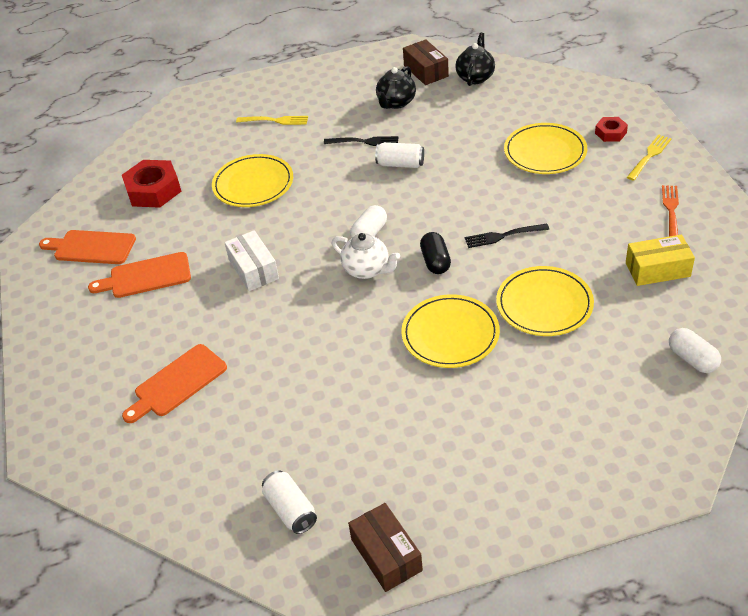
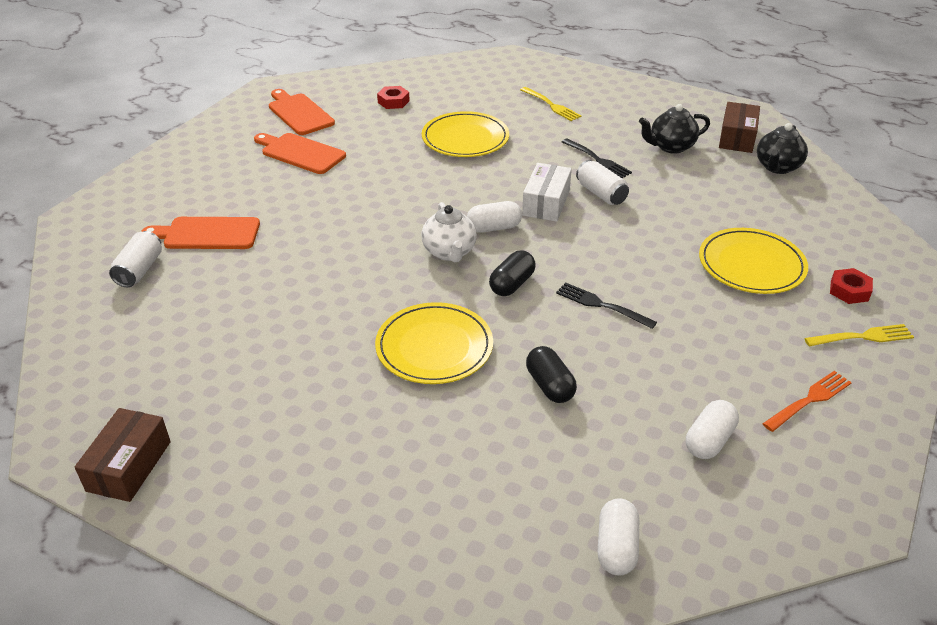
camera: 40 degrees right, 5 degrees down
(153, 190) = (393, 101): red nut -> red nut, size x0.54
(253, 269) = (372, 195): white box -> white box (546, 203)
(291, 510) = (130, 375): white can -> white can (140, 270)
(475, 77) = (777, 167): black teapot -> black teapot turned 150 degrees clockwise
(544, 304) = (550, 386): yellow plate -> black capsule
(657, 269) = (709, 440): yellow box -> white capsule

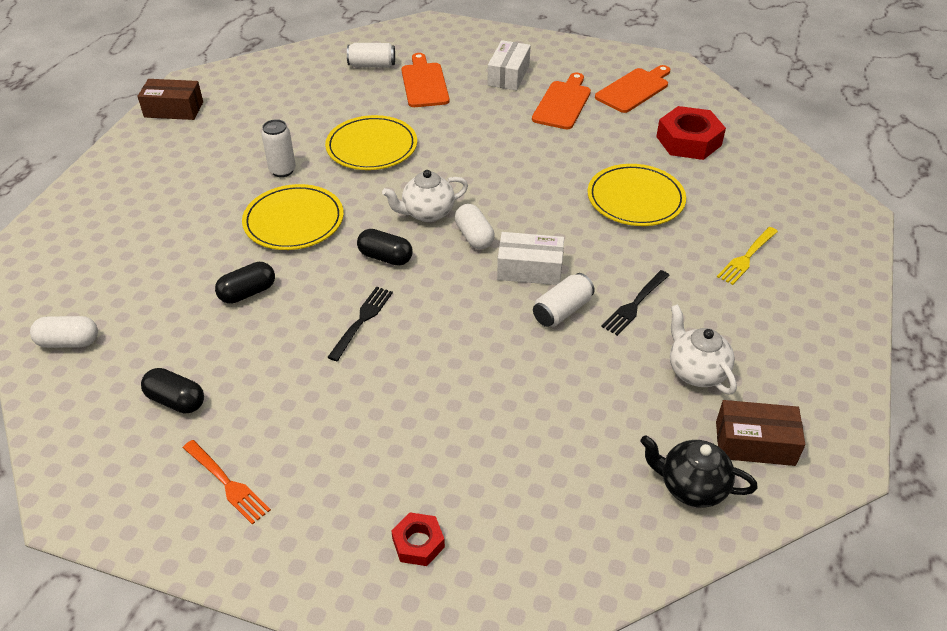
camera: 80 degrees right, 5 degrees up
(228, 177) = (508, 75): none -> white box
(332, 354) = (282, 170): none -> white can
(393, 101) = (688, 141): red nut -> red nut, size x1.85
(671, 147) = (696, 371): black teapot -> white teapot
(709, 440) = (176, 401): white capsule -> black capsule
(751, 265) = (453, 445): yellow plate -> yellow plate (372, 147)
(862, 337) = (330, 545): yellow fork -> none

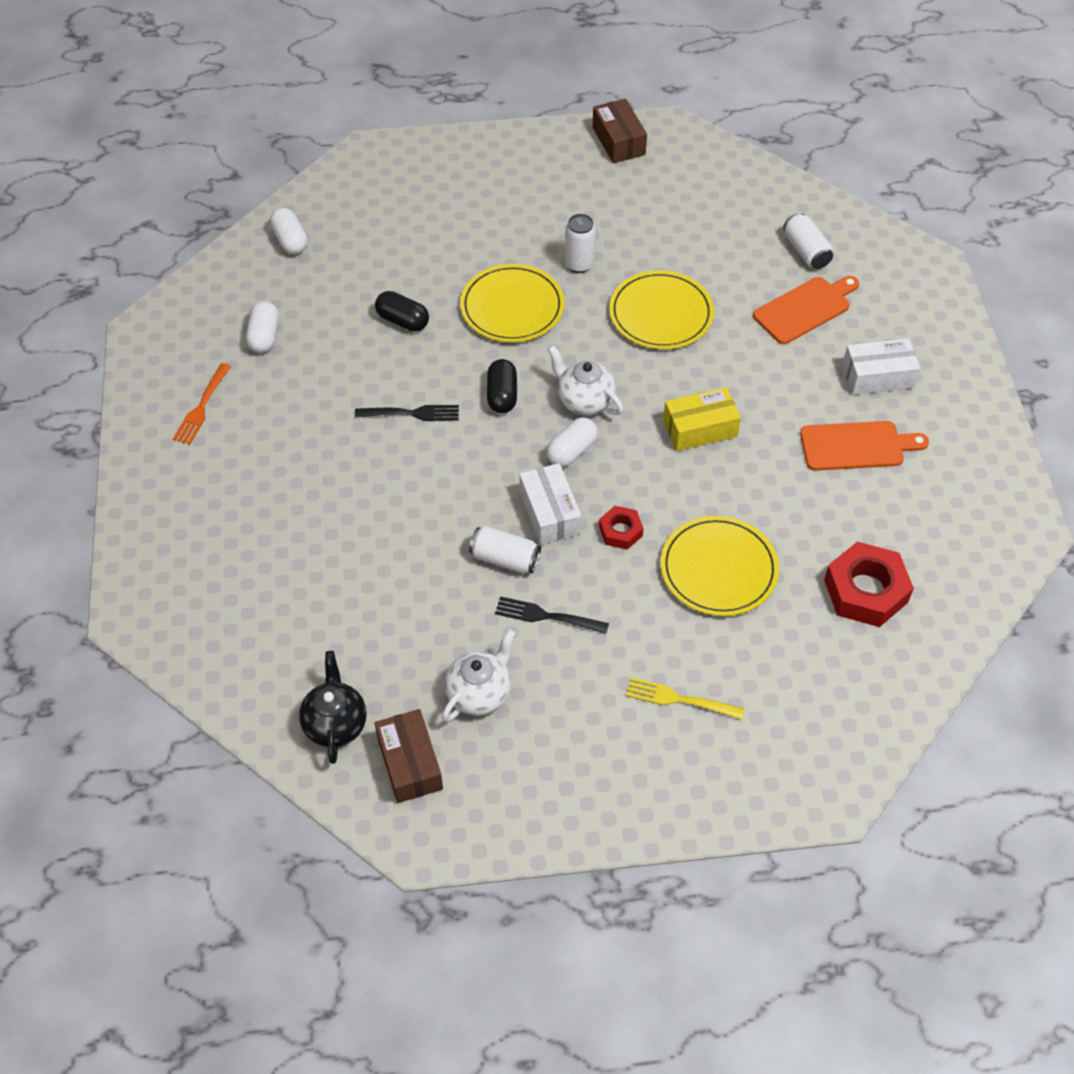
camera: 65 degrees right, 10 degrees up
(176, 401) = (264, 336): black capsule -> white capsule
(418, 543) = (198, 549): red nut -> red nut (620, 531)
(498, 165) = (700, 428): none -> yellow box
(634, 89) = (938, 506): orange cutting board -> none

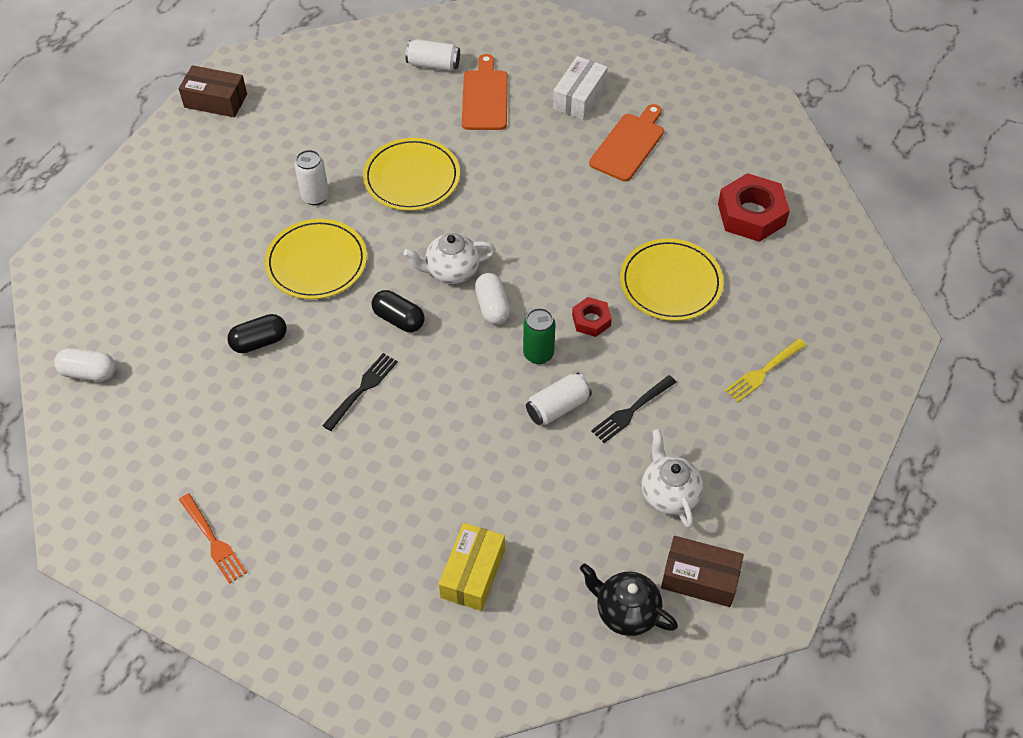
camera: 55 degrees left, 0 degrees up
(264, 336) = (179, 450): white capsule -> none
(549, 513) = (538, 354): white box -> green can
(700, 428) = (538, 219): yellow box -> yellow box (473, 573)

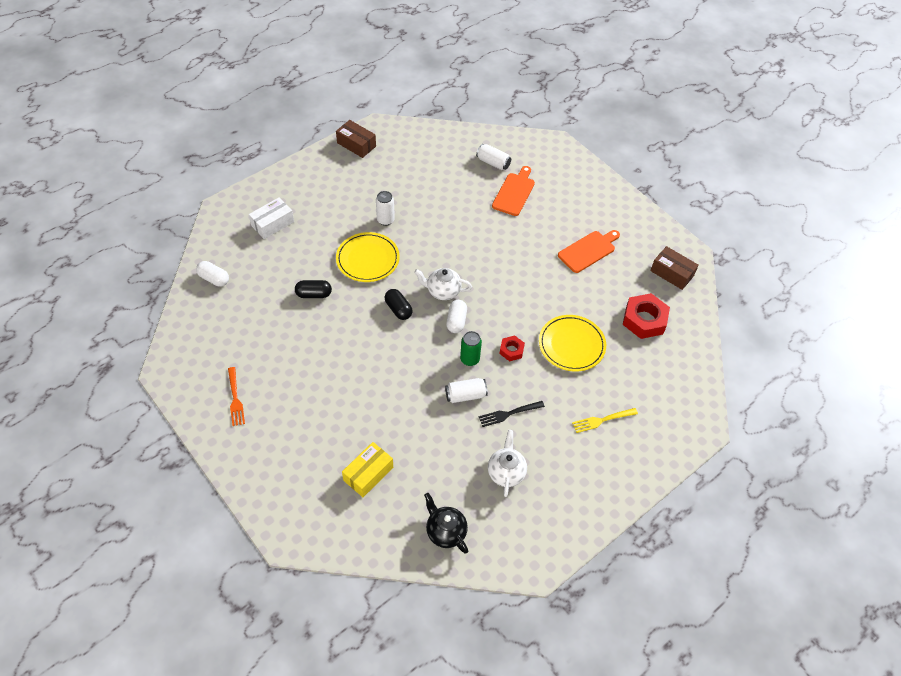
camera: 20 degrees right, 0 degrees up
(362, 390) = (357, 343): black fork -> none
(412, 178) = (447, 227): yellow plate -> none
(579, 97) = (572, 211): white box -> white box (272, 224)
(699, 578) = (499, 529): brown box -> brown box (672, 273)

